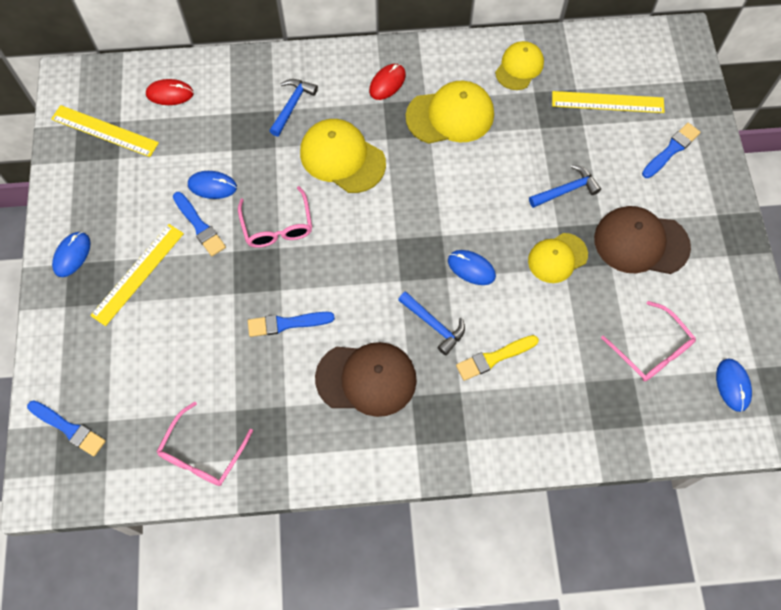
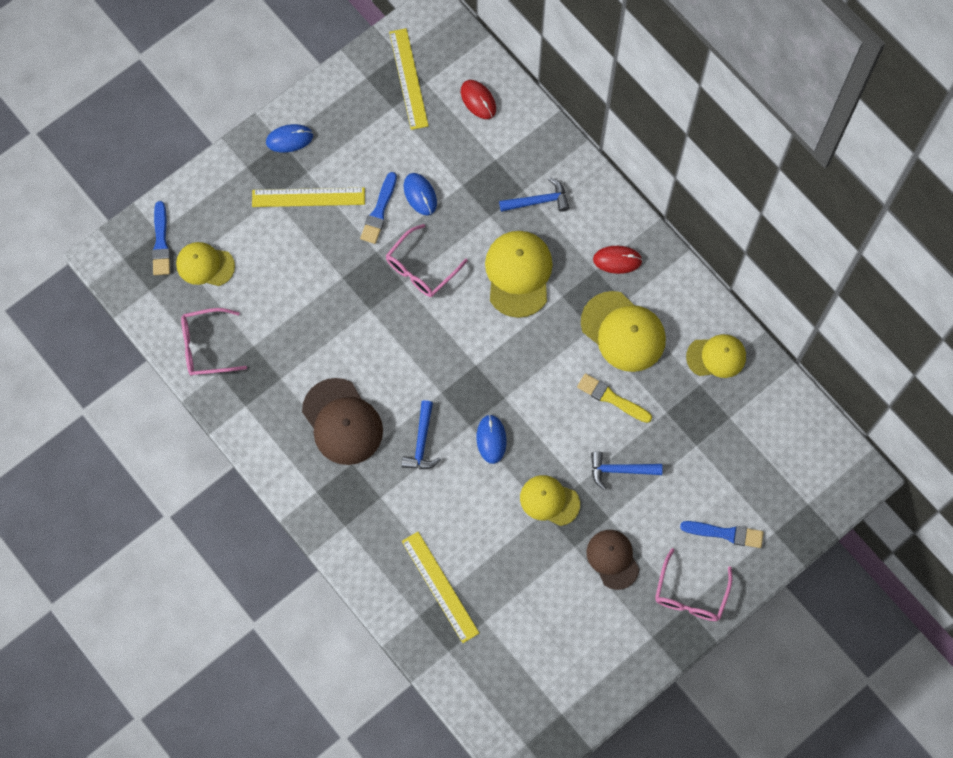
camera: 55 degrees right, 5 degrees up
(124, 403) = (205, 265): none -> yellow cap
(287, 323) = (345, 333): blue brush -> none
(494, 358) = (426, 505): yellow brush -> yellow brush (611, 398)
(566, 190) = (620, 470): blue hammer -> blue hammer turned 150 degrees clockwise
(607, 102) = (735, 452): yellow ruler -> yellow ruler (440, 587)
(641, 242) = (612, 559): brown cap -> brown cap, size x0.65
(651, 350) = (519, 622): pink glasses -> pink glasses (690, 594)
(732, 385) = (532, 702): blue mouse -> none

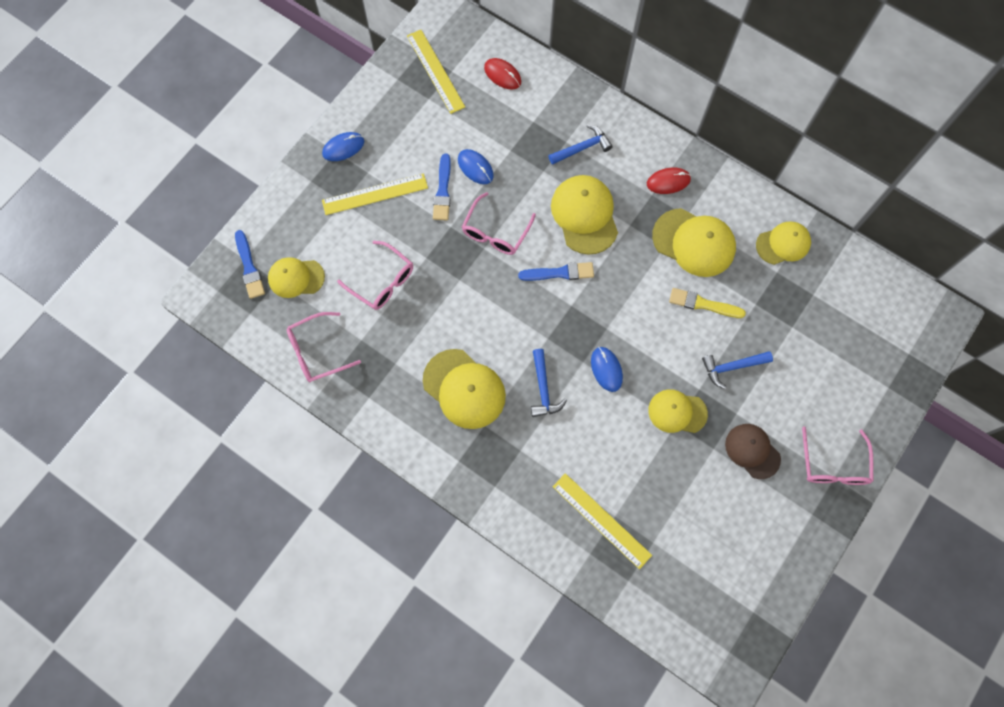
camera: 15 degrees left, 0 degrees up
(291, 291) = (382, 281): none -> pink glasses
(342, 422) = (464, 389): brown cap -> yellow cap
(725, 533) = (845, 400): blue brush -> blue brush (559, 273)

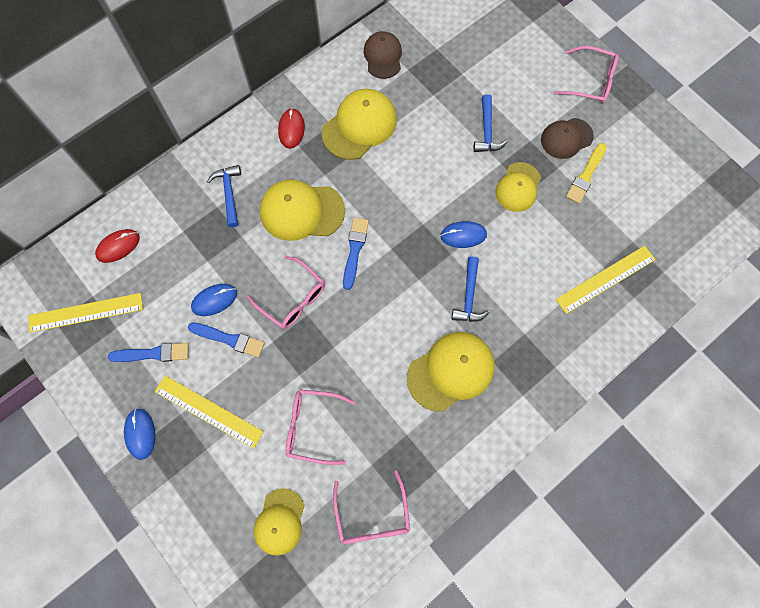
camera: 75 degrees left, 0 degrees up
(249, 267) = (250, 574): blue brush -> blue brush (153, 354)
(375, 194) = (208, 411): yellow ruler -> yellow ruler turned 60 degrees counterclockwise
(382, 281) = (312, 427): pink glasses -> pink glasses turned 135 degrees counterclockwise
(543, 389) = (469, 296): blue hammer -> blue hammer turned 90 degrees clockwise
(703, 304) = (421, 136): yellow brush -> yellow brush (586, 175)
(783, 244) = (383, 56): yellow cap -> brown cap

